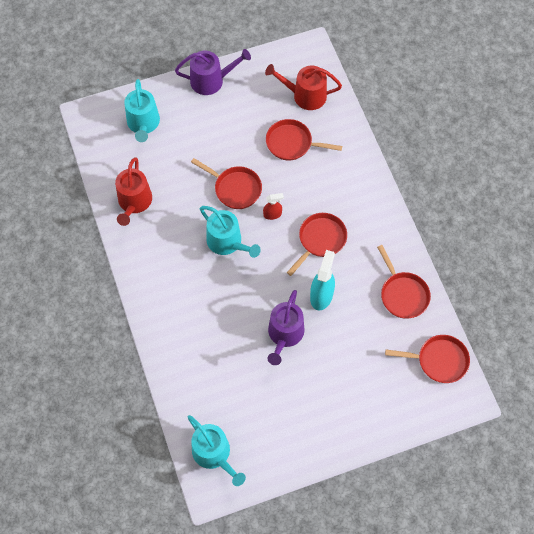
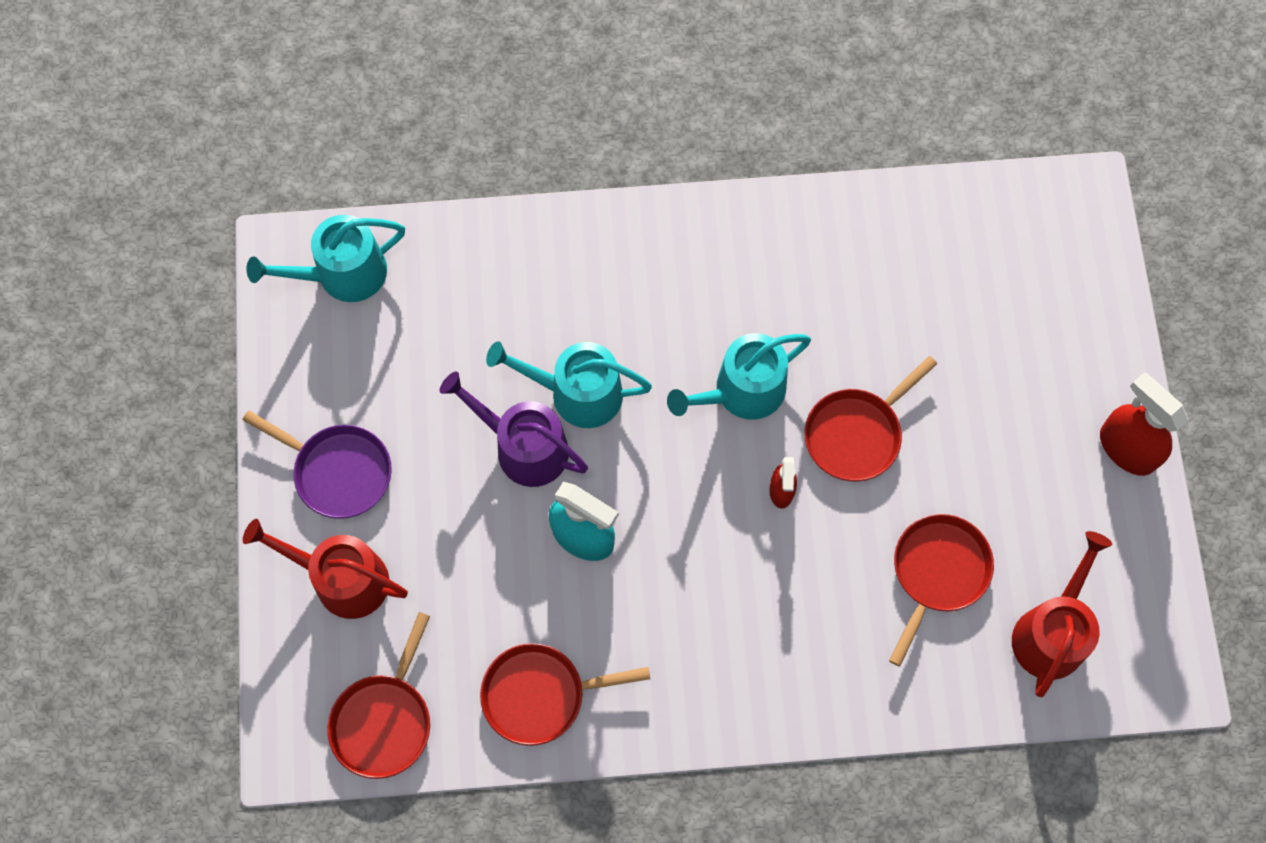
camera: 105 degrees right, 5 degrees up
(134, 202) = (870, 243): red watering can -> red watering can (342, 579)
(143, 124) = (1045, 295): turquoise watering can -> turquoise watering can (577, 393)
(211, 80) = (1126, 448): purple watering can -> red spray bottle
(320, 240) = (701, 567): red pan -> none
(323, 421) = (337, 471): none -> purple pan

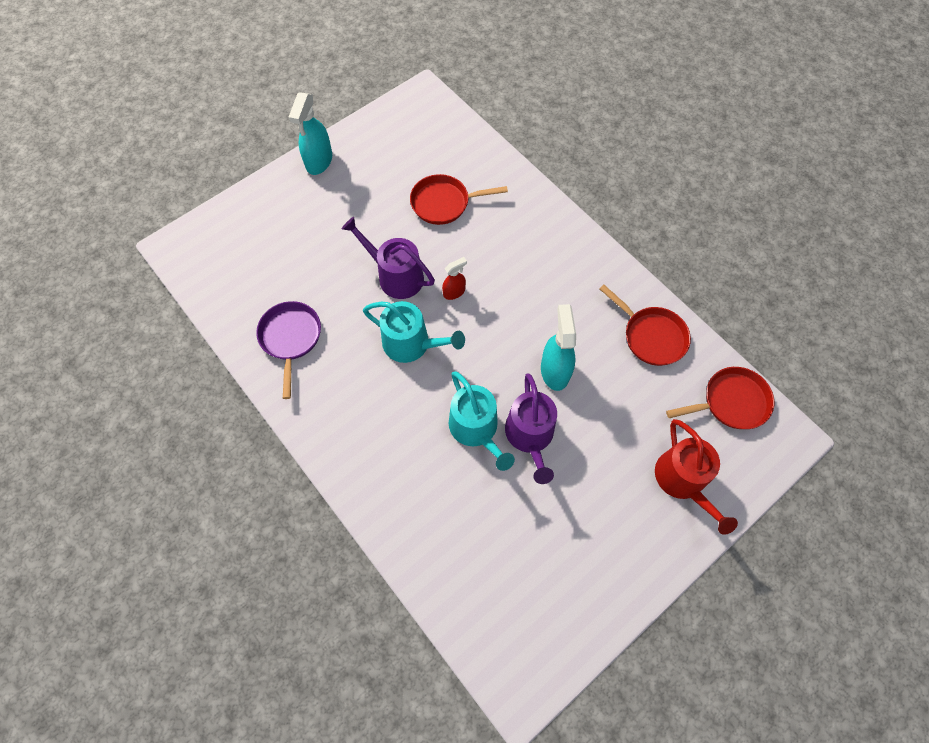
camera: 125 degrees left, 5 degrees down
(337, 471) = (628, 533): purple pan -> purple pan (291, 339)
(343, 274) = (503, 634): turquoise watering can -> none
(857, 434) = (396, 276): red pan -> purple watering can
(1051, 632) = (437, 146): red watering can -> none
(1126, 448) = (319, 161): red spray bottle -> turquoise spray bottle

